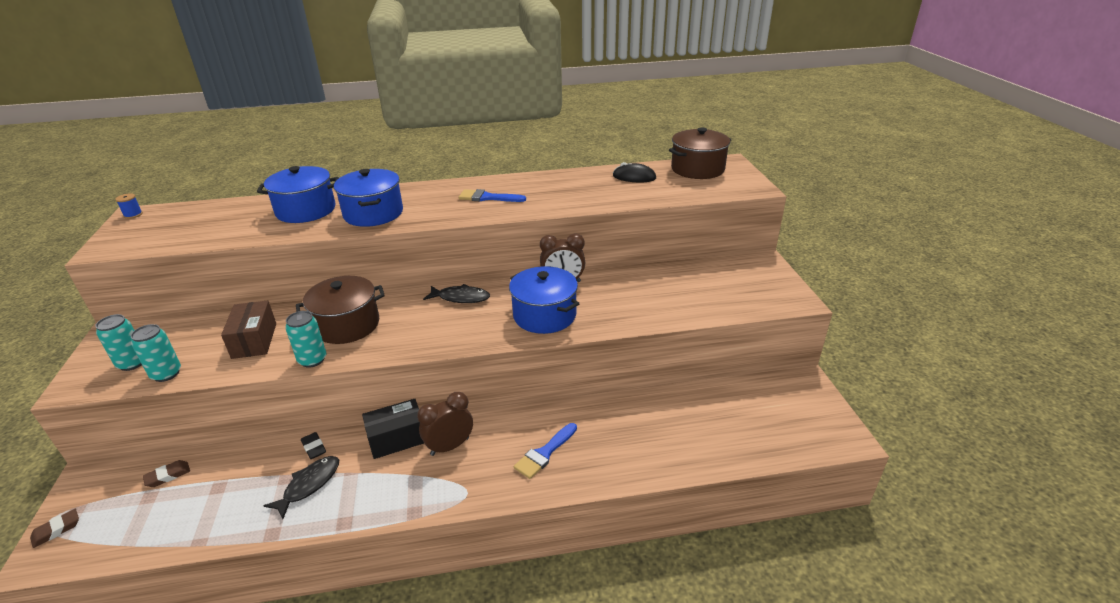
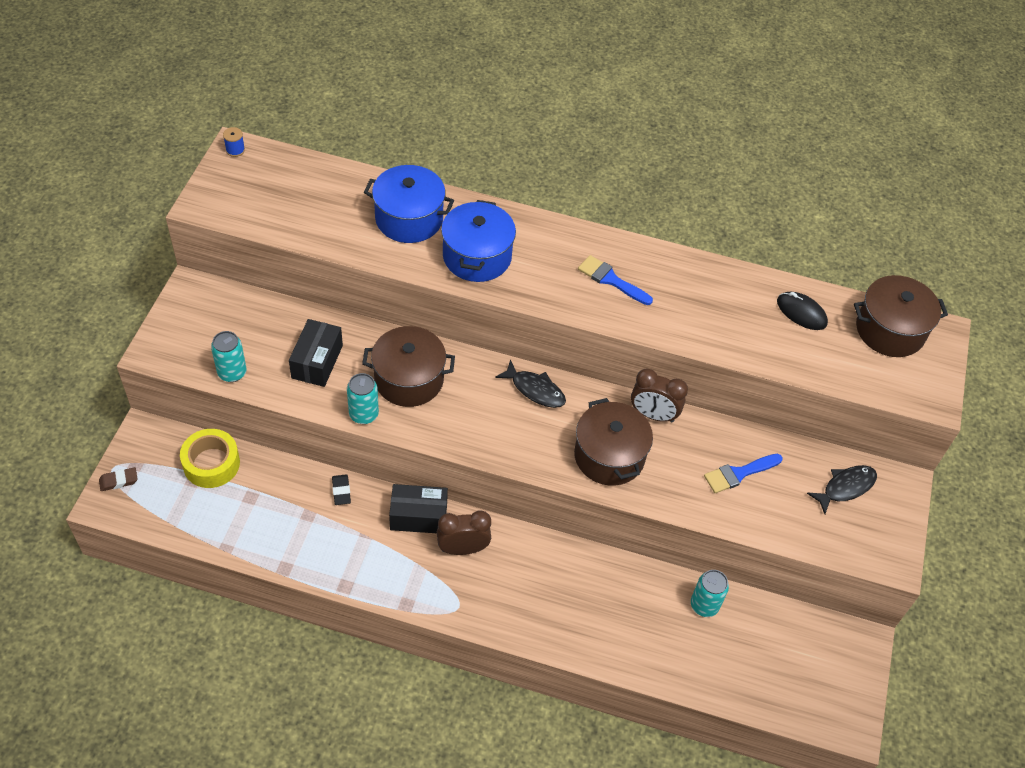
camera: 20 degrees right, 20 degrees up
(132, 363) = (204, 343): turquoise can -> turquoise can (704, 605)
(168, 476) = (211, 463): brown eraser -> yellow tape
(254, 340) = (317, 362): brown box -> black box
(309, 485) = (326, 532): black fish -> black fish (845, 487)
(544, 315) = (609, 456): blue pot -> brown pot
(545, 453) = (547, 598): blue brush -> blue brush (739, 473)

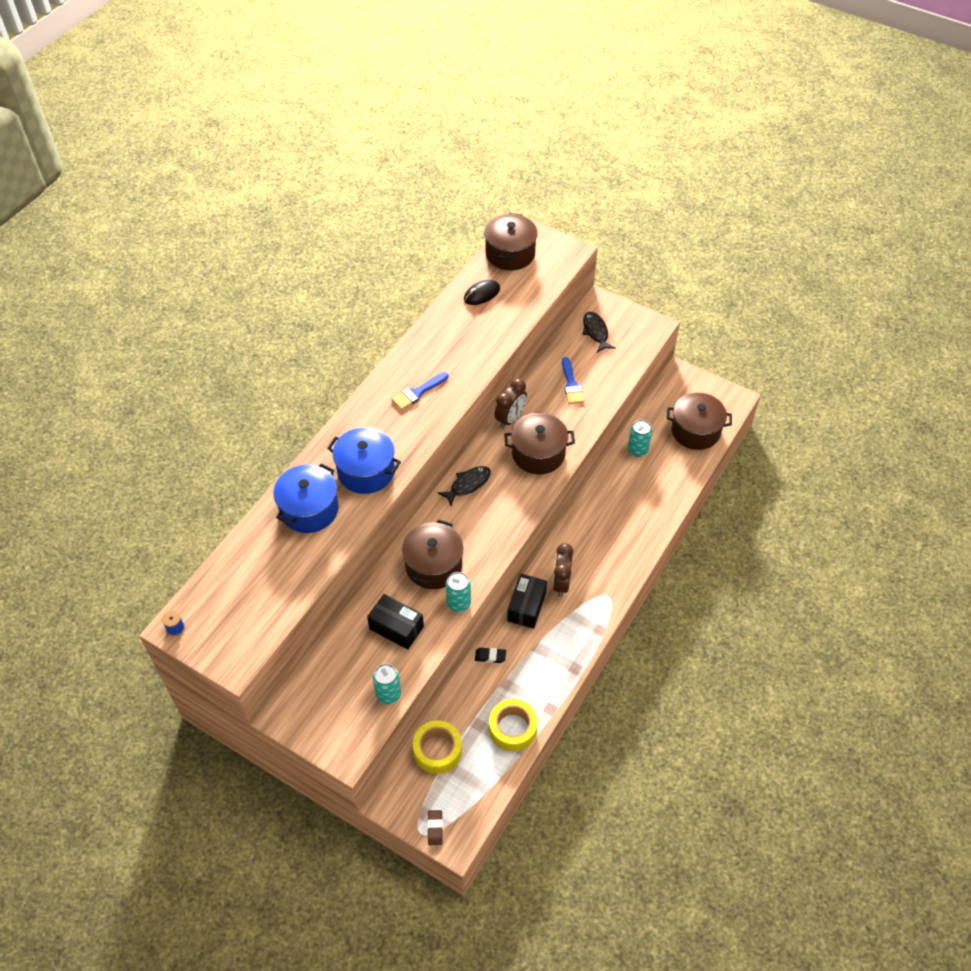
camera: 70 degrees left, 0 degrees up
(251, 533) = (513, 728): none -> yellow tape
(768, 677) = (695, 431): none -> brown pot

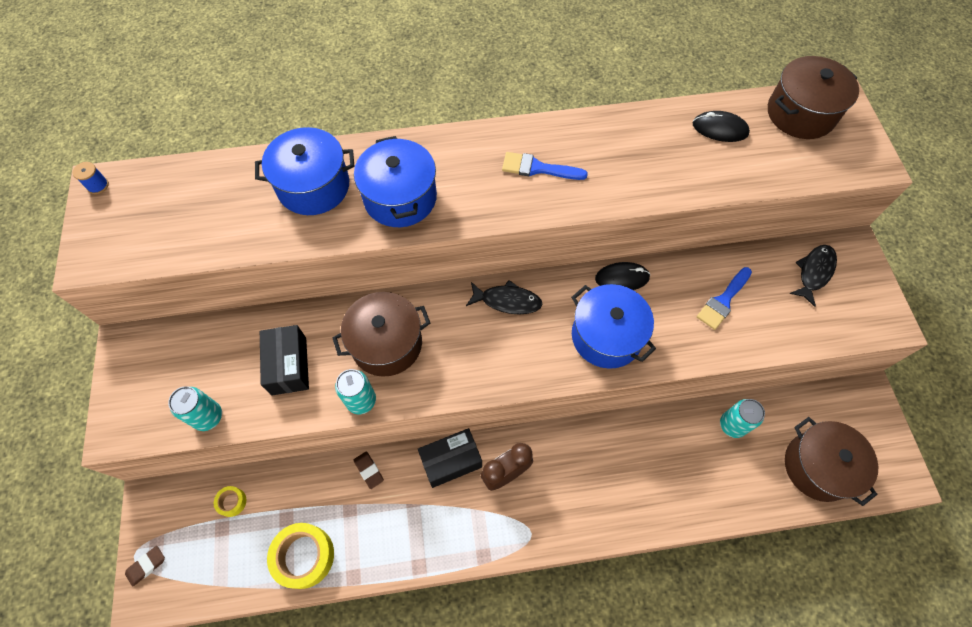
camera: 50 degrees right, 10 degrees up
(437, 750) = (232, 502): yellow tape -> yellow tape, size x0.49
(490, 656) = (369, 470): black eraser -> brown eraser
(510, 419) = (622, 278): brown clock -> black mouse
(538, 454) = (606, 336): brown pot -> blue pot

